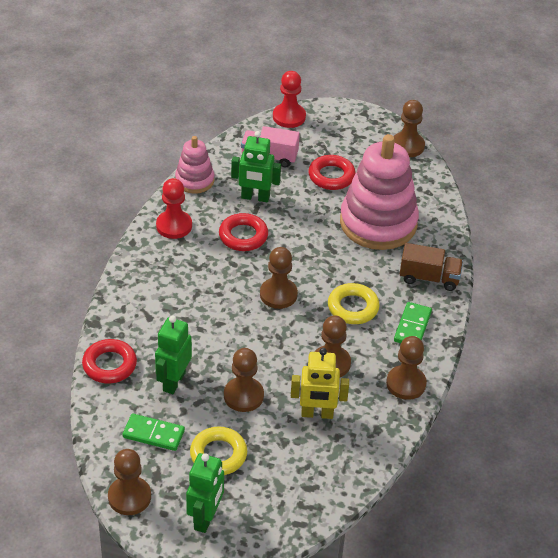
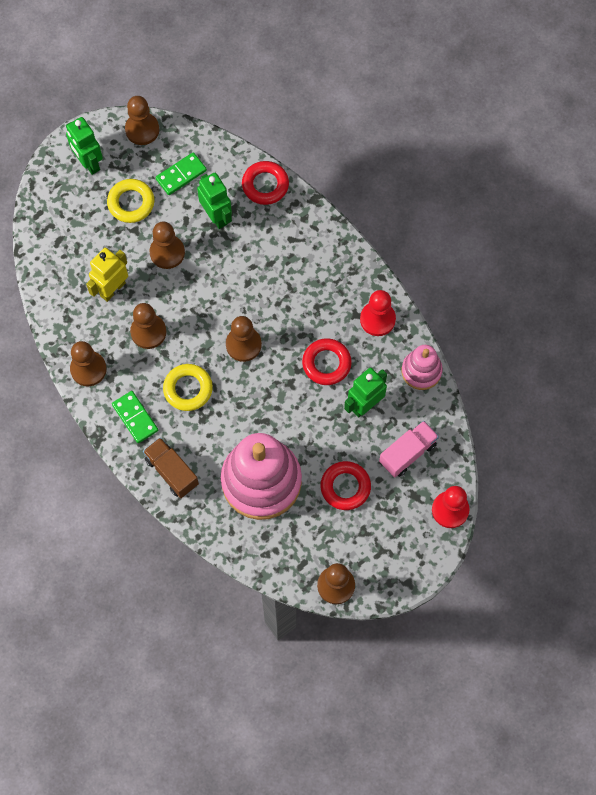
camera: 130 degrees right, 25 degrees up
(429, 278) = (172, 471): brown truck -> brown truck turned 90 degrees clockwise

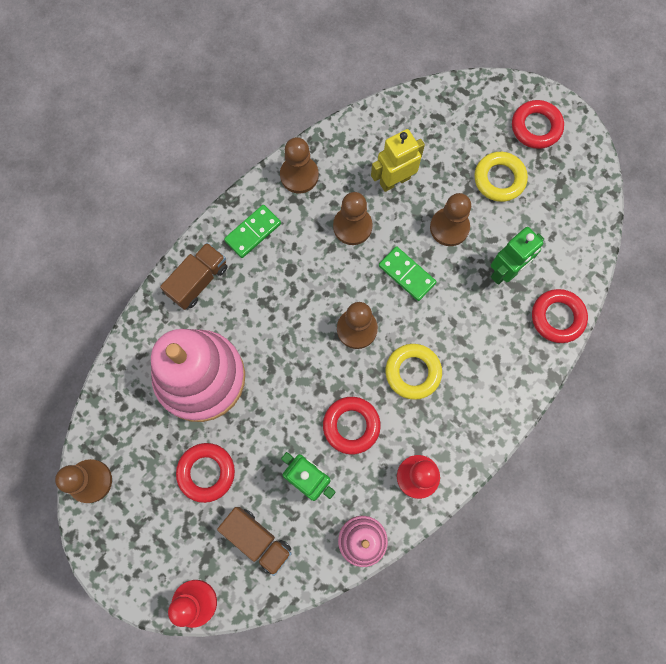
camera: 80 degrees right, 5 degrees up
(88, 163) = (536, 127): green robot -> red ring
(112, 289) = (394, 180): yellow robot -> yellow robot turned 60 degrees counterclockwise
(142, 129) = (590, 173): brown pawn -> none
(181, 175) = (546, 224): green domino -> green domino (407, 274)
(188, 389) = (294, 280): yellow ring -> yellow ring (413, 372)
(408, 453) = (257, 540): pink truck -> brown truck

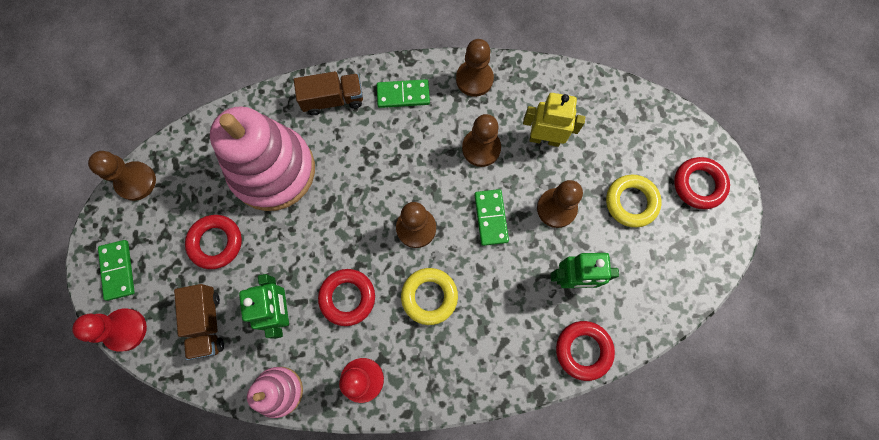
camera: 40 degrees right, 0 degrees up
(144, 563) = (118, 270): none -> green domino

